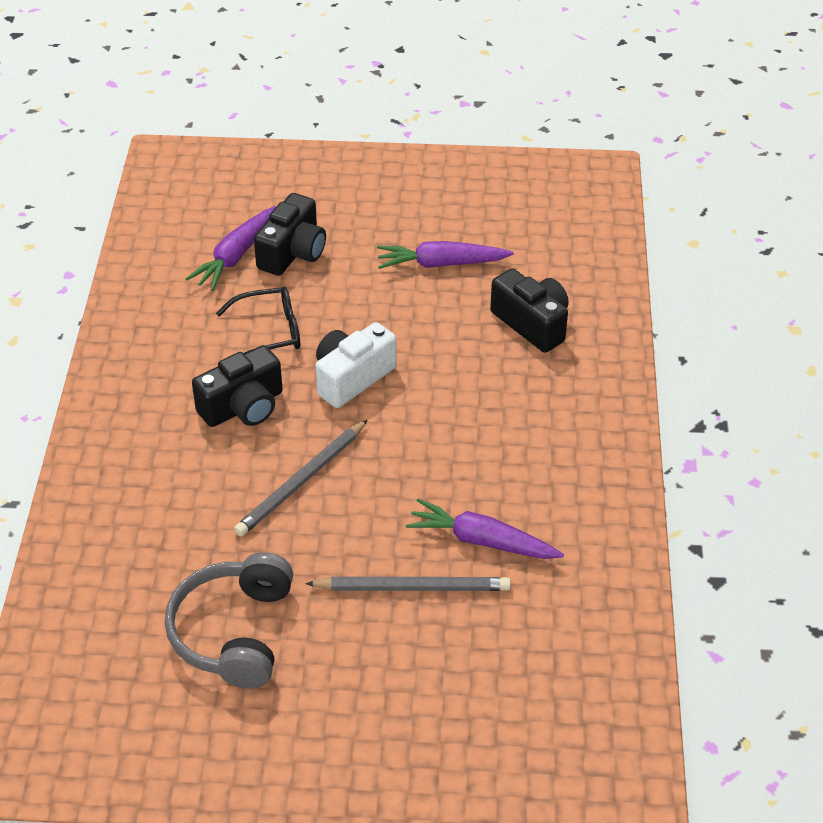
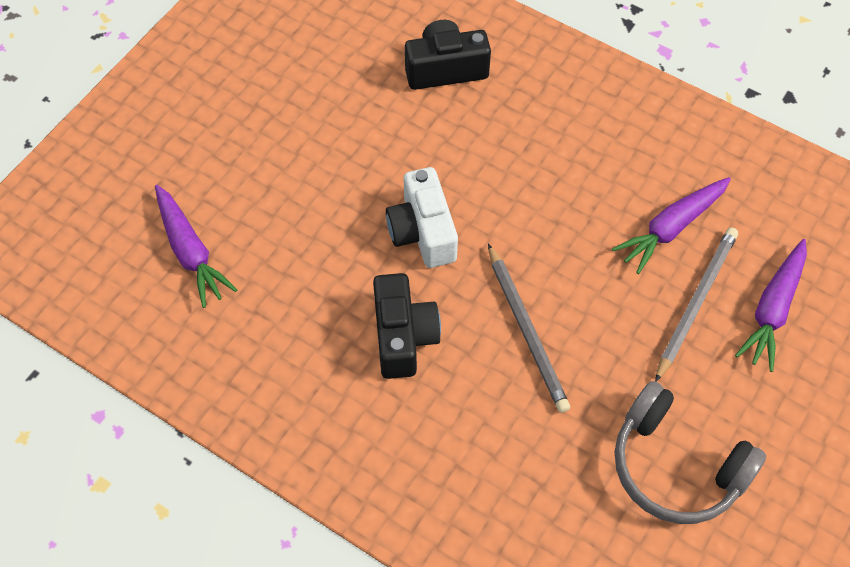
camera: 60 degrees left, 15 degrees up
(270, 332) = (319, 270): black glasses -> none
(293, 252) = (222, 201): black camera -> none
(441, 264) = (324, 95): purple carrot -> purple carrot (773, 309)

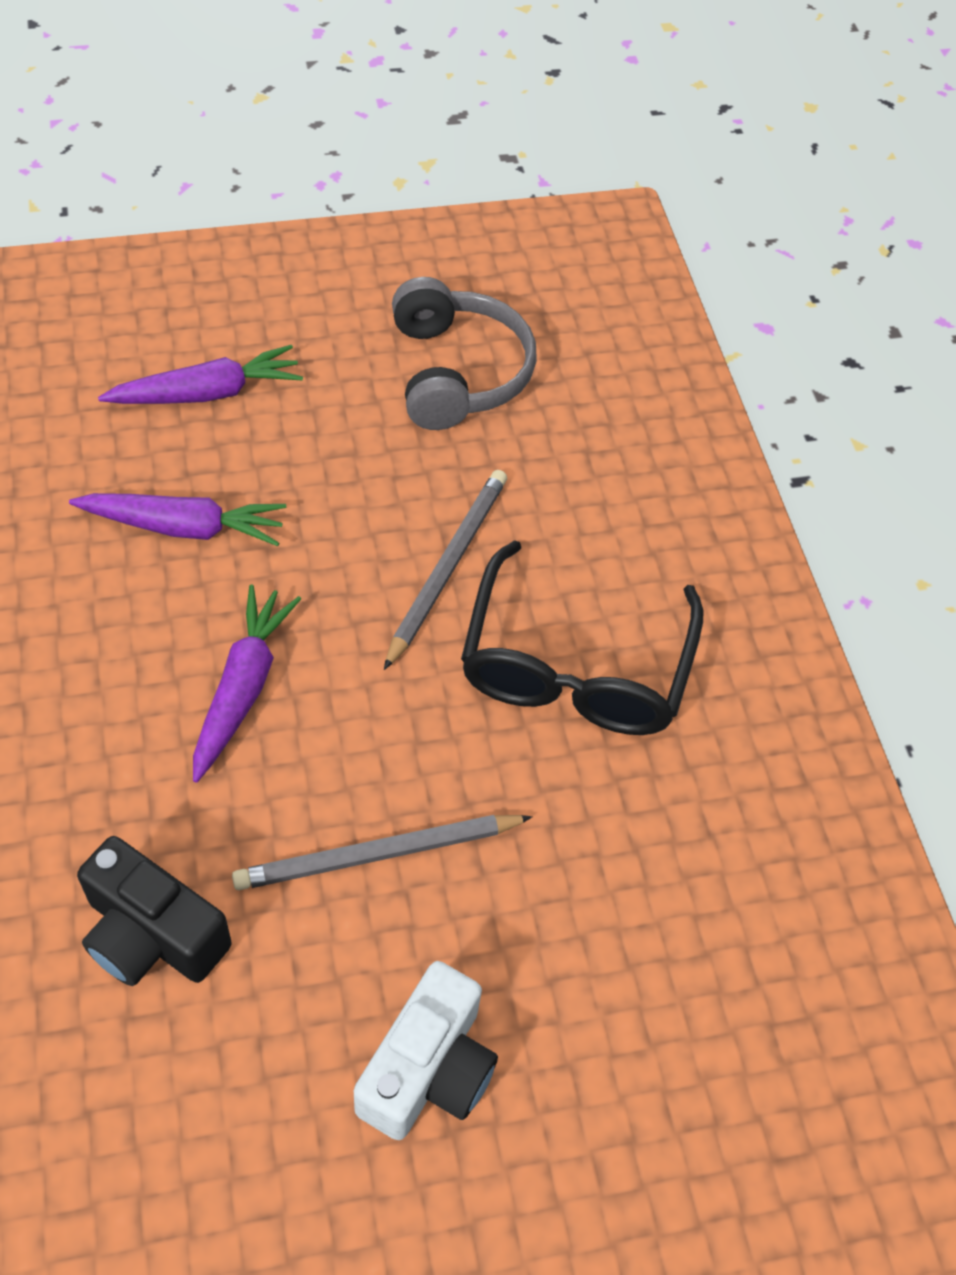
camera: 140 degrees left, 5 degrees down
(190, 251) = (725, 981): purple carrot -> purple carrot (242, 688)
(403, 336) = (574, 668): black camera -> black glasses
(422, 232) = (432, 753): white camera -> white camera (428, 1069)
(695, 303) = (263, 454): grey pencil -> grey pencil (379, 854)

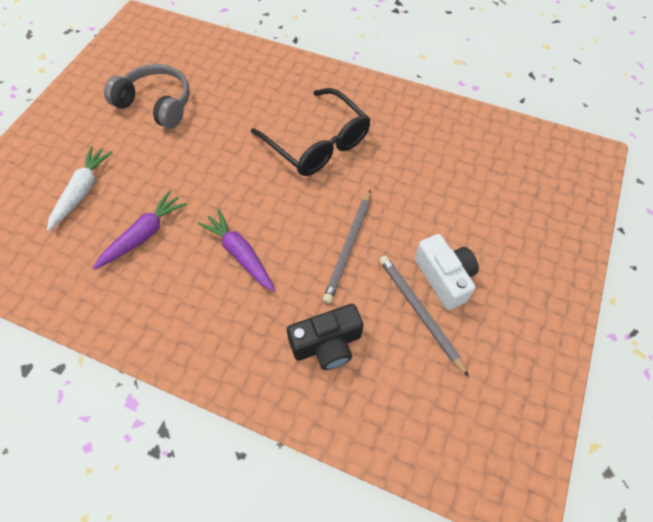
camera: 50 degrees left, 5 degrees up
(207, 393) = (82, 191): purple carrot -> white carrot
(446, 568) = (243, 157): grey pencil -> grey pencil (420, 313)

